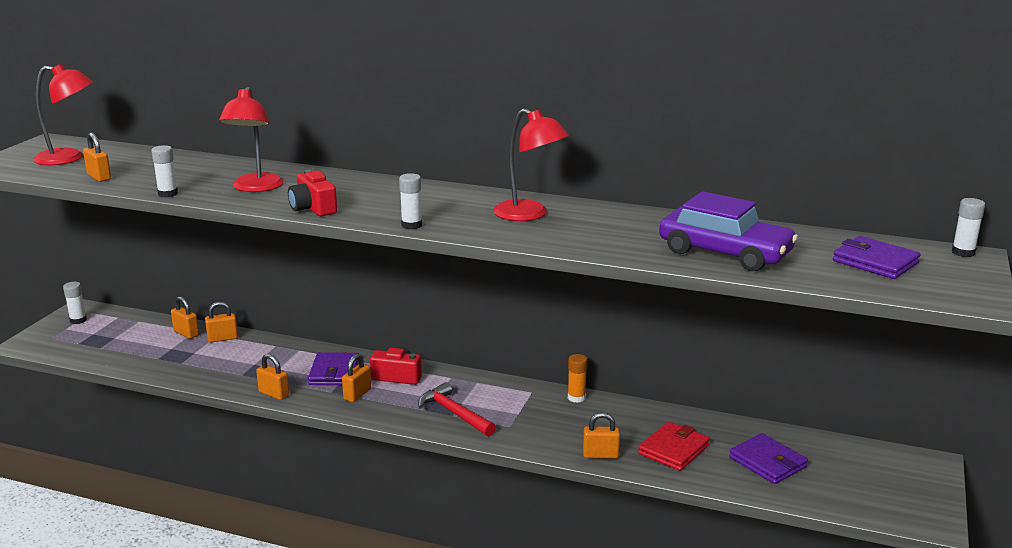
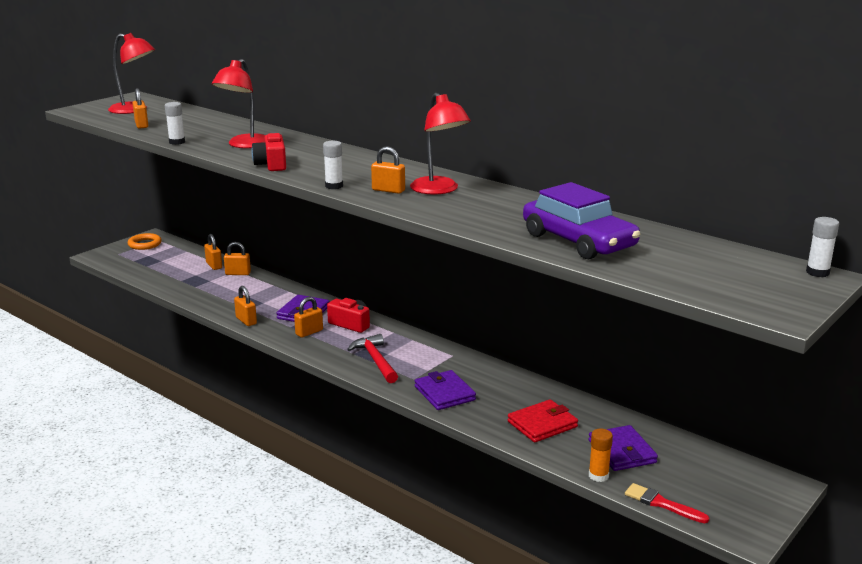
camera: 20 degrees right, 0 degrees up
(78, 320) = (145, 244): white glue stick -> orange ring
(576, 398) = (488, 366): orange glue stick -> orange glue stick (598, 476)
(600, 455) = (474, 416): orange padlock -> orange padlock (388, 190)
(840, 508) = (662, 504): none -> red brush
(875, 262) = (715, 268): purple wallet -> purple wallet (444, 393)

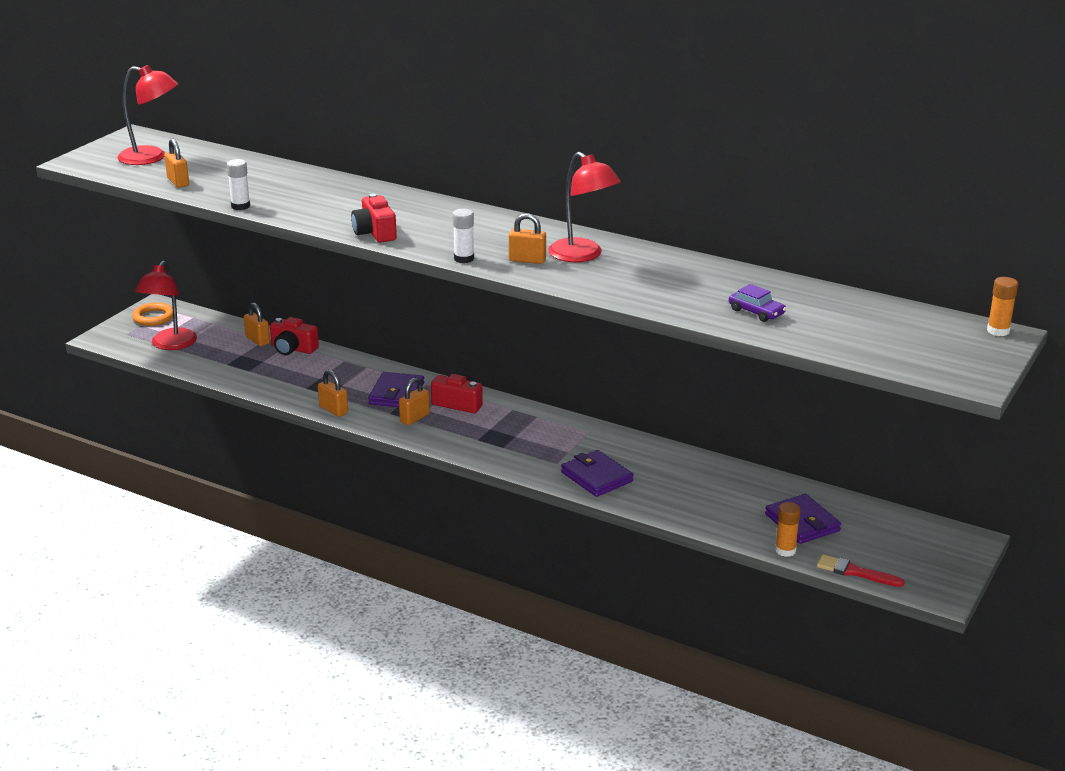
camera: 10 degrees left, 5 degrees up
(238, 273) = (293, 349): orange padlock -> red camera
(244, 145) = (325, 205): red lamp -> red lamp (170, 345)
(375, 360) = (505, 445): red hammer -> none
(542, 424) = (712, 501): red wallet -> none
(578, 241) = (756, 312): purple car -> purple car, size x0.45
(817, 272) = (998, 331): white glue stick -> orange glue stick

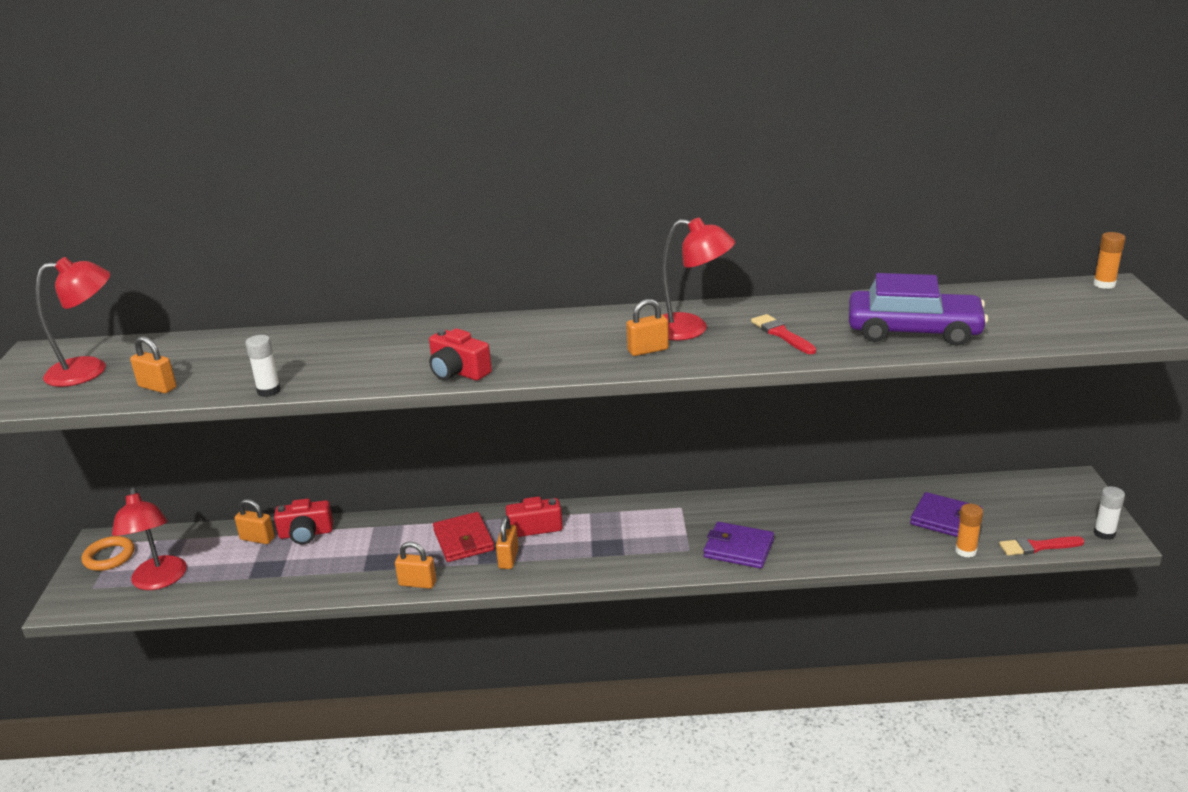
camera: 30 degrees left, 0 degrees up
(396, 394) = (463, 540): purple wallet -> red wallet
(464, 259) = (586, 369): white glue stick -> white glue stick (1104, 533)
(646, 281) = (781, 334): none -> red brush
(756, 312) = (913, 331): purple car -> purple car, size x2.24

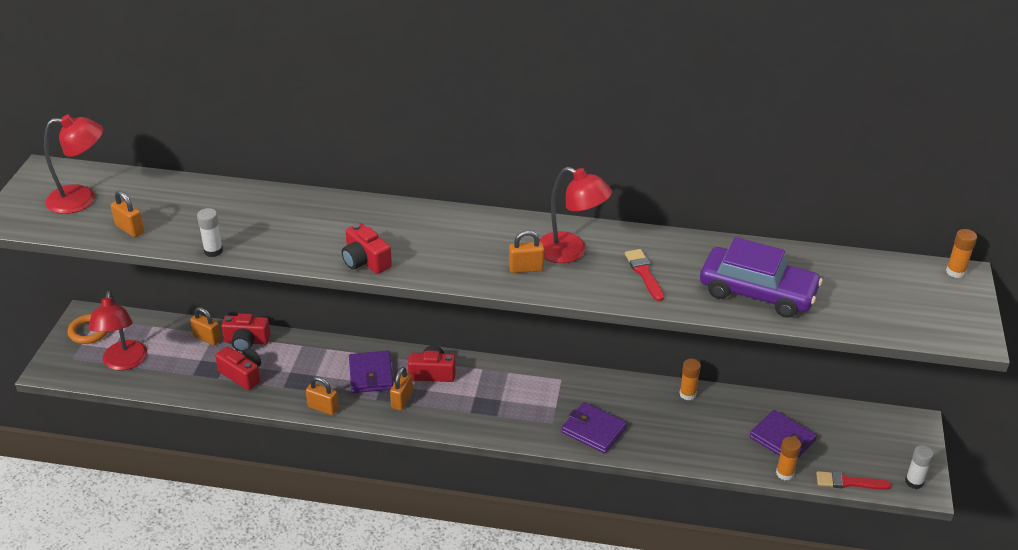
camera: 10 degrees right, 10 degrees up
(309, 567) = (242, 375): none -> red camera
(463, 540) = (371, 374): red wallet -> purple wallet
(824, 496) = (687, 394): none -> orange glue stick

